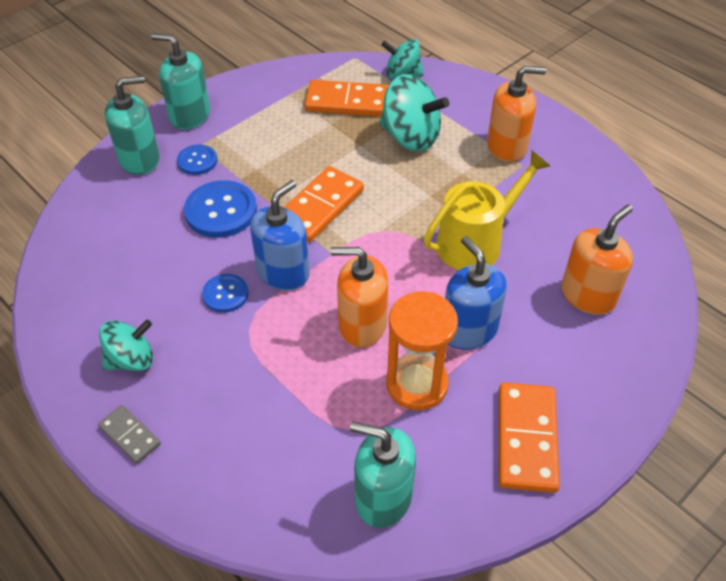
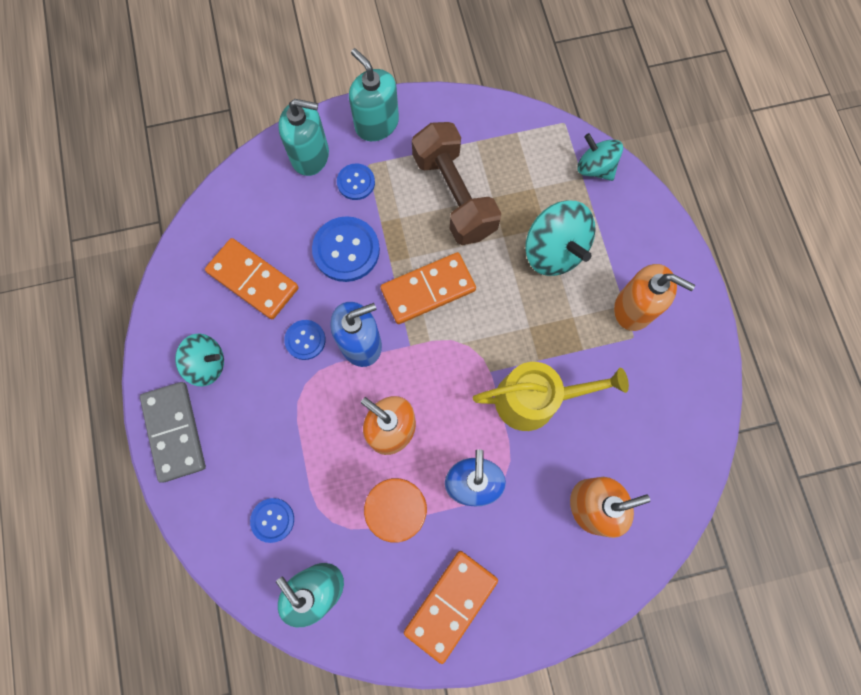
camera: 30 degrees right, 25 degrees up
(130, 435) = (175, 432): grey domino -> grey domino, size x1.82
(291, 460) = (272, 520): none -> blue button
(295, 135) = (454, 195): none -> brown dumbbell
(347, 102) = (523, 178): orange domino -> orange domino (253, 280)

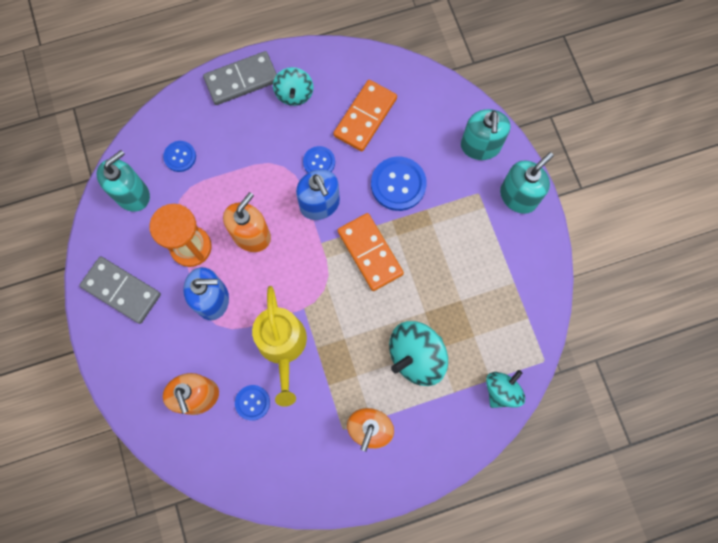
camera: 85 degrees right, 0 degrees up
(356, 182) = (460, 185): blue button -> blue button (252, 402)
(451, 605) = (121, 291): orange domino -> grey domino
(454, 195) = (458, 267): brown dumbbell -> none

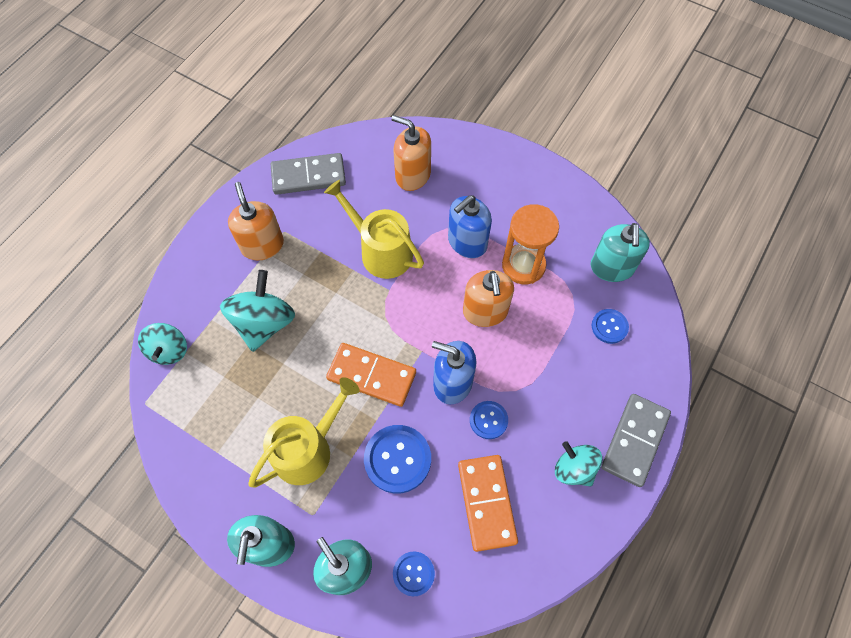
camera: 140 degrees right, 10 degrees down
(121, 291) = (540, 197): grey domino -> grey domino (308, 176)
(252, 402) = (368, 199): blue button -> blue button (413, 573)
(452, 236) = (308, 449): none -> yellow watering can

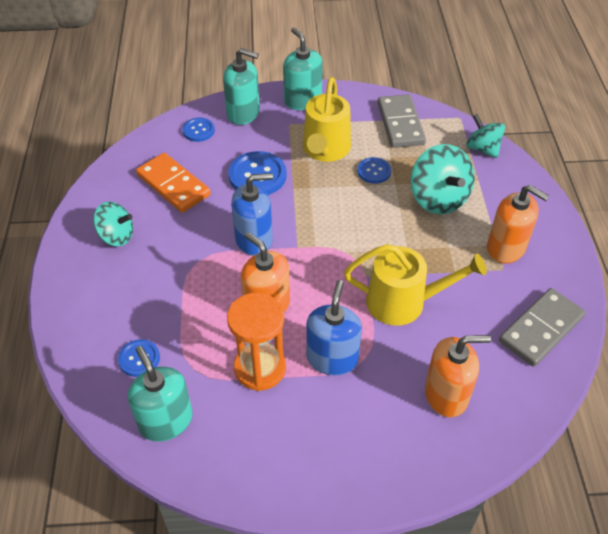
camera: 145 degrees right, 15 degrees down
(371, 376) = (322, 210): orange domino -> none
(488, 420) = (206, 231): blue button -> blue button (374, 171)
(634, 440) = (73, 280): grey domino -> grey domino (400, 124)

